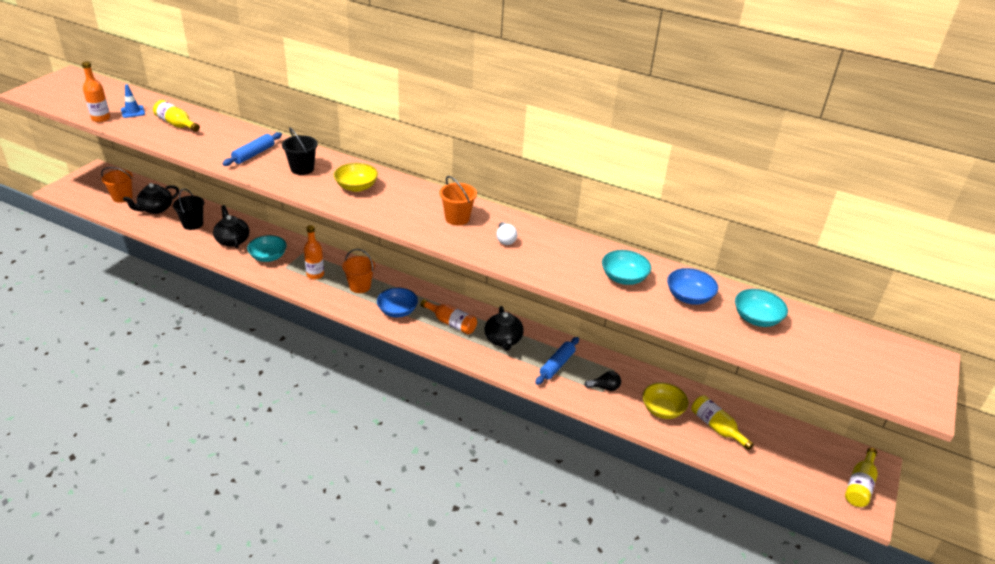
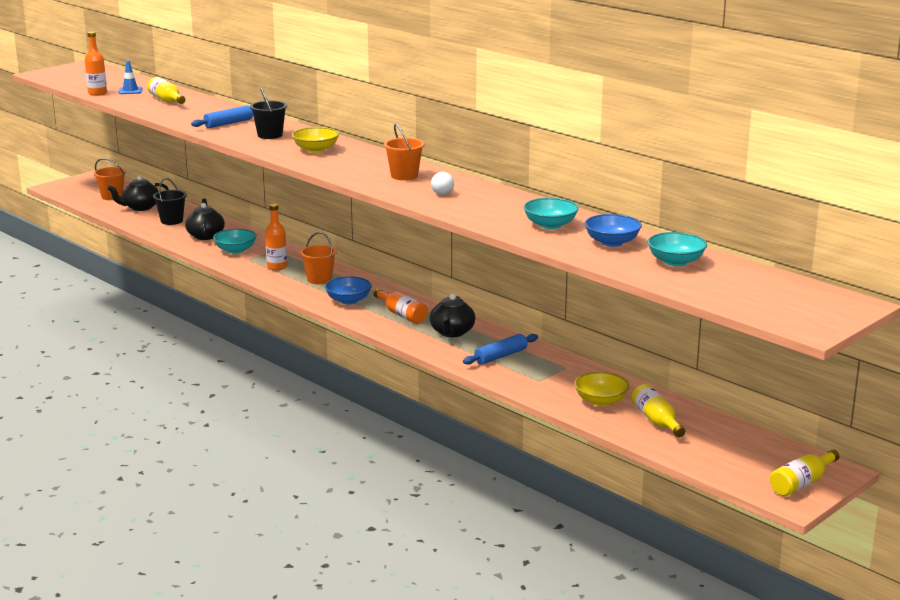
camera: 20 degrees right, 15 degrees down
(604, 387) = (544, 378): black light bulb -> none

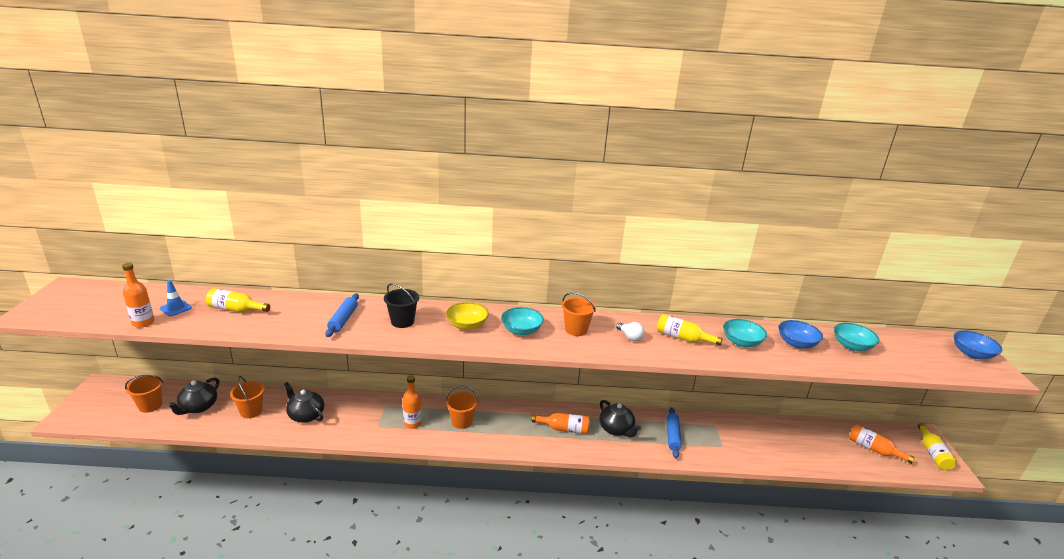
camera: 45 degrees left, 5 degrees up
(171, 221) = (251, 411): black bucket -> orange bucket
(235, 250) = (354, 420): turquoise bowl -> turquoise bowl (521, 330)
(348, 300) = (512, 433): blue bowl -> blue bowl (972, 354)
(601, 401) = (773, 445): yellow bowl -> none
(656, 421) = (817, 445): yellow bottle -> yellow bottle (683, 338)
(725, 450) = (874, 449): none -> orange bottle

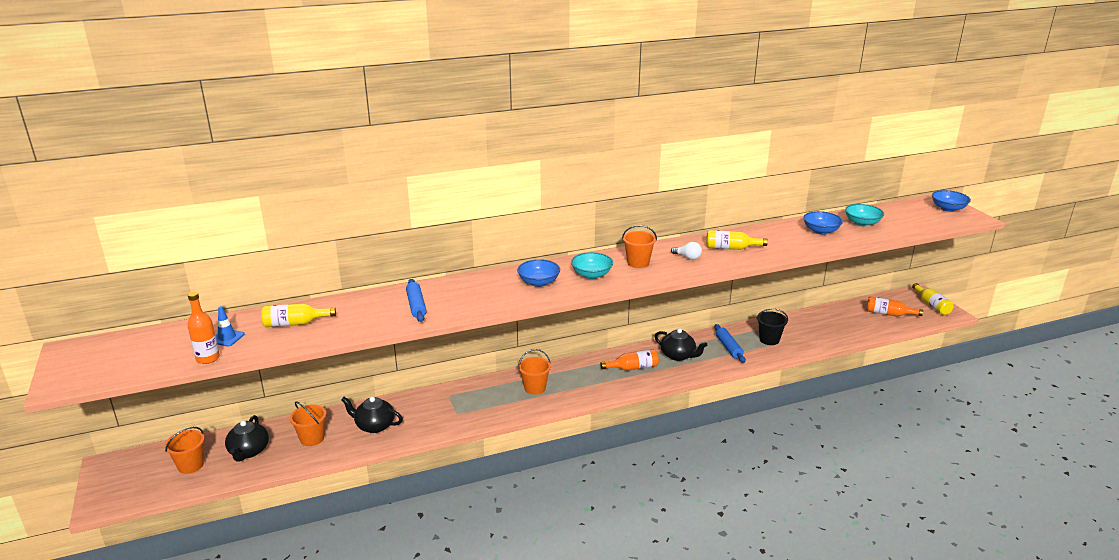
camera: 20 degrees left, 0 degrees up
(402, 321) = (475, 293): black bucket -> black bucket (769, 340)
(412, 423) = (489, 403): orange bottle -> none
(467, 325) = (538, 282): yellow bowl -> blue bowl
(741, 342) = (779, 240): turquoise bowl -> none

